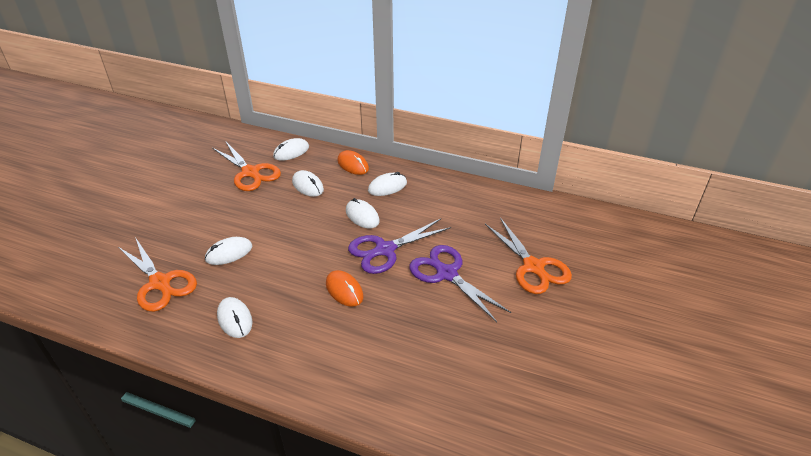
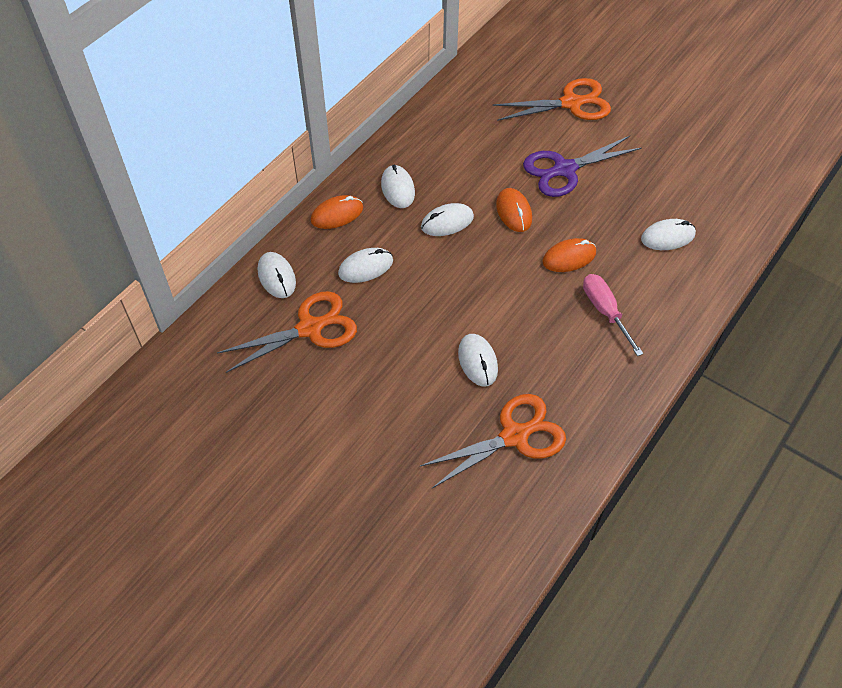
camera: 75 degrees left, 15 degrees up
(235, 319) = (592, 360): white mouse -> white mouse (667, 237)
(288, 321) = (605, 312): none -> pink screwdriver
(385, 250) = (514, 212): purple scissors -> orange mouse

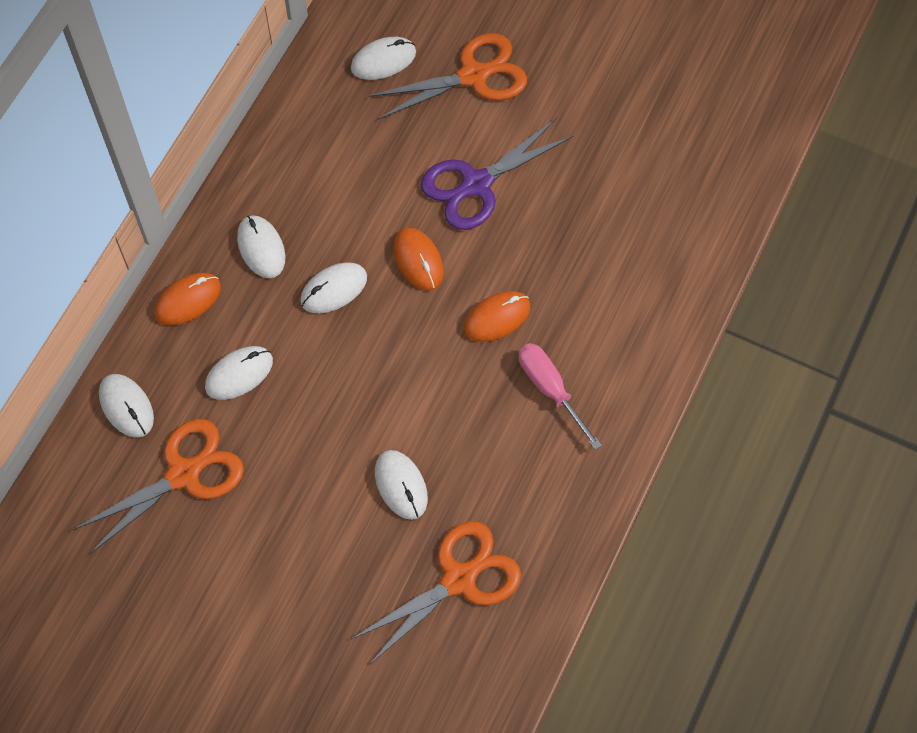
camera: 10 degrees left, 10 degrees up
(667, 237) = (618, 267): white mouse -> white mouse (383, 60)

